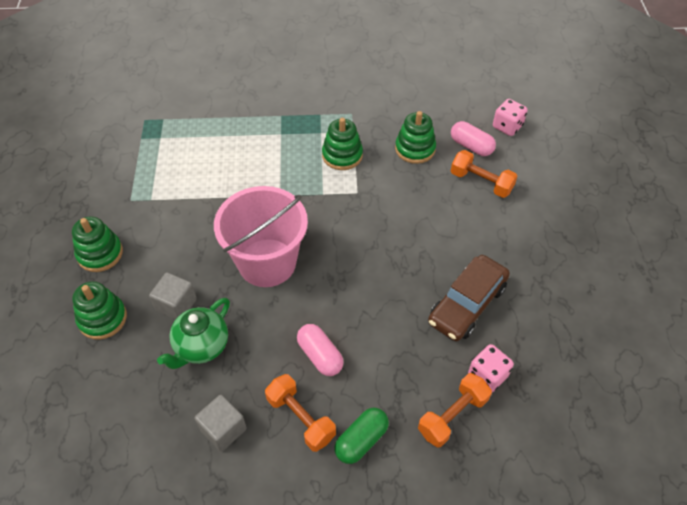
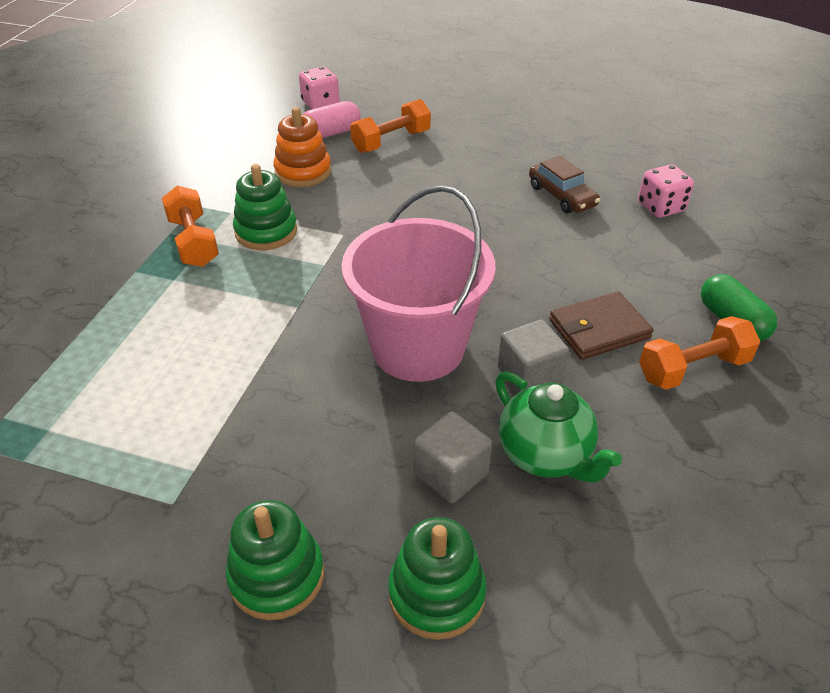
camera: 70 degrees left, 10 degrees down
(223, 429) = (699, 456): grey cube -> grey cube (529, 375)
(320, 355) = (599, 329): pink capsule -> brown wallet
(415, 149) = (303, 172): green stacking toy -> orange stacking toy
(452, 416) = (708, 244): orange dumbbell -> orange dumbbell (193, 242)
(467, 304) = (562, 196): brown car -> brown car, size x0.65

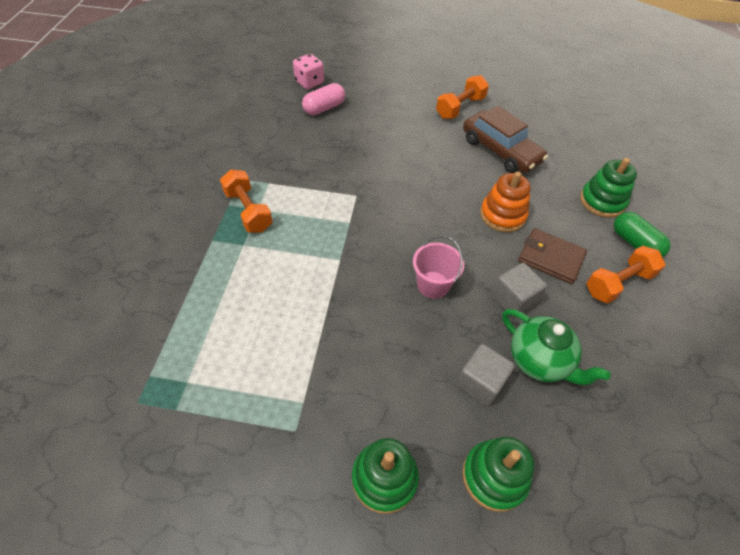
camera: 10 degrees left, 10 degrees up
(266, 232) = (300, 197): green stacking toy -> green stacking toy (602, 201)
(303, 172) = (312, 143): orange stacking toy -> orange stacking toy (502, 215)
(391, 141) = (370, 112): orange dumbbell -> orange dumbbell (460, 107)
(418, 347) = (433, 285): pink bucket -> pink bucket, size x0.50
(562, 196) = (500, 151): brown car -> brown car, size x1.53
(599, 329) = (550, 258): brown wallet -> brown wallet turned 60 degrees clockwise
(660, 207) = (569, 155): pink dice -> none

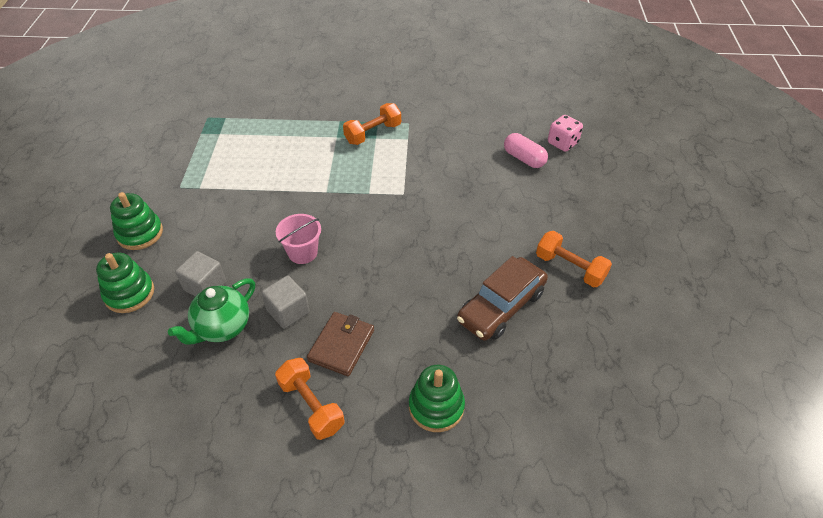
camera: 85 degrees right, 5 degrees down
(502, 215) = (396, 306): orange stacking toy -> none
(634, 243) = (371, 433): green capsule -> none

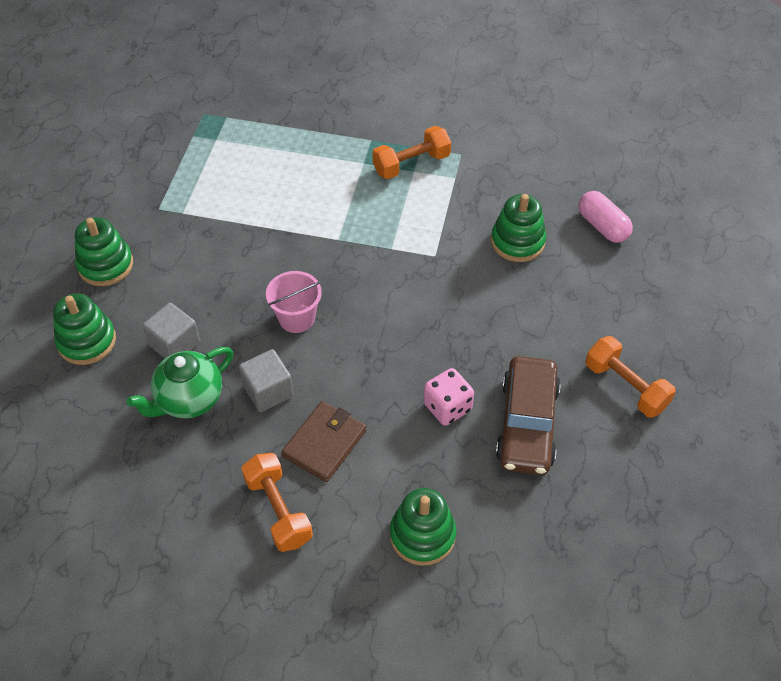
camera: 10 degrees right, 5 degrees up
(464, 176) = (517, 241): none -> green stacking toy
(501, 306) = (527, 424): brown car -> brown car turned 45 degrees counterclockwise
(562, 143) = (660, 210): pink dice -> pink dice (447, 407)

